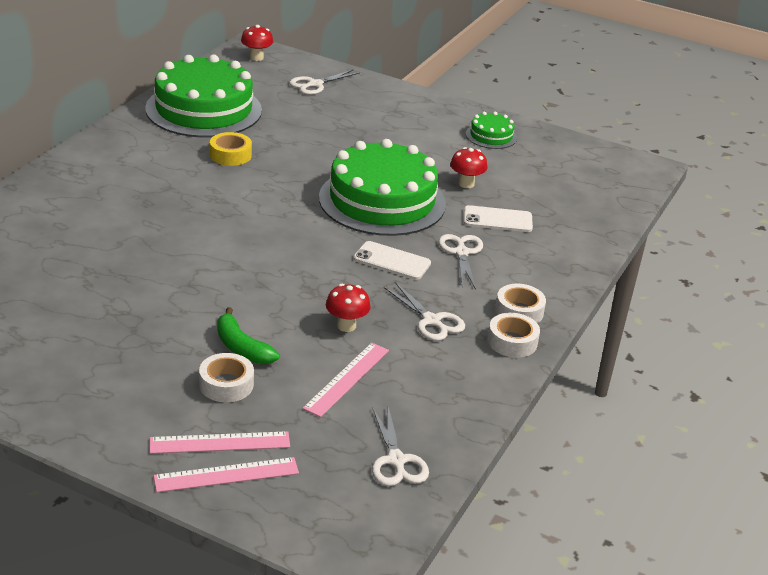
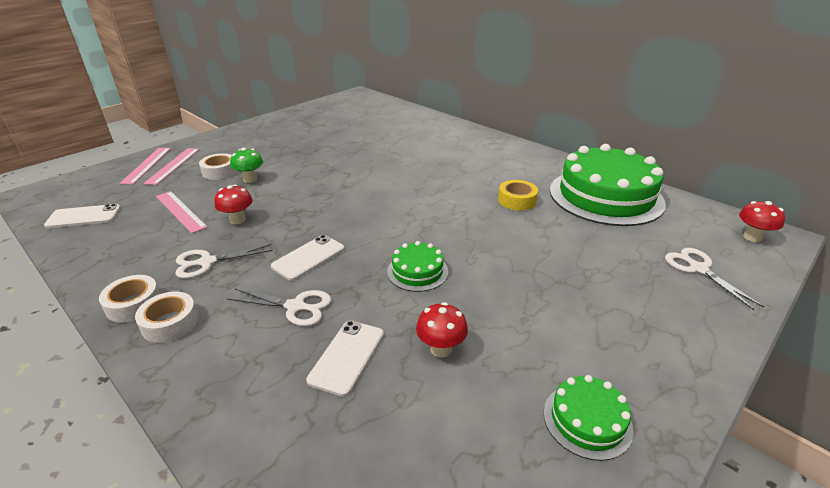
camera: 110 degrees right, 0 degrees up
(241, 348) = (250, 179): green banana -> green mushroom
(382, 201) = (417, 271): green cake -> green cake, size x0.45
(396, 461) = (84, 216): white scissors -> white phone

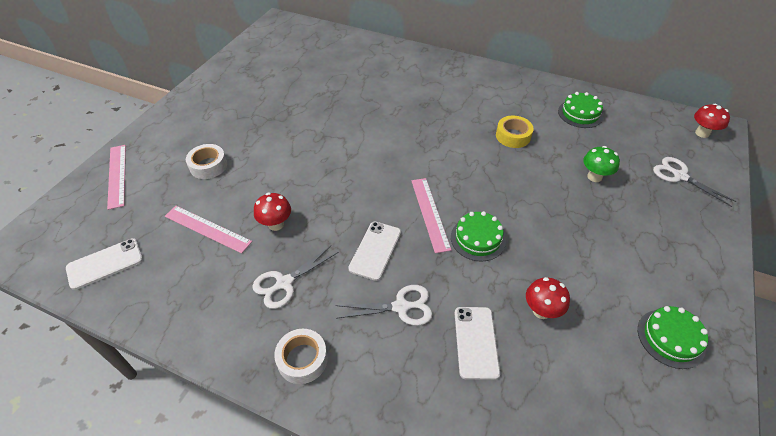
camera: 20 degrees left, 15 degrees up
(134, 304) = (251, 351): white tape -> none
(173, 165) = (149, 169): pink ruler -> pink ruler (430, 213)
(250, 179) = (249, 169): green mushroom -> green mushroom (594, 177)
(605, 196) = (580, 114): green cake -> green cake, size x0.45

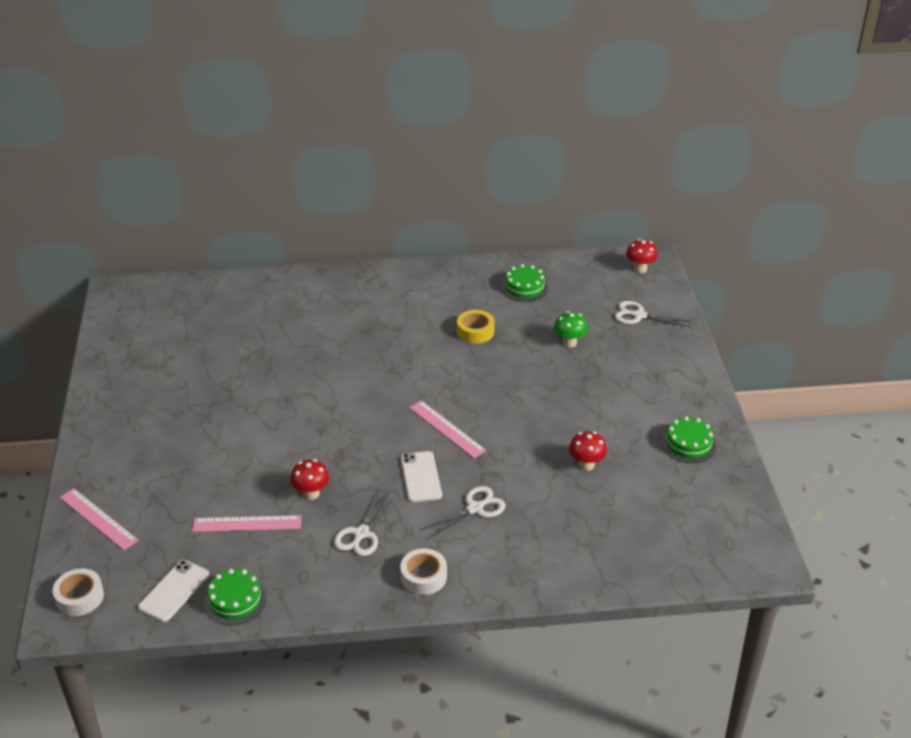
camera: 30 degrees left, 10 degrees down
(208, 166) = (191, 472): white tape -> white tape (80, 597)
(476, 342) = (550, 507): white phone -> none
(478, 239) = (502, 432): green cake -> green cake (235, 600)

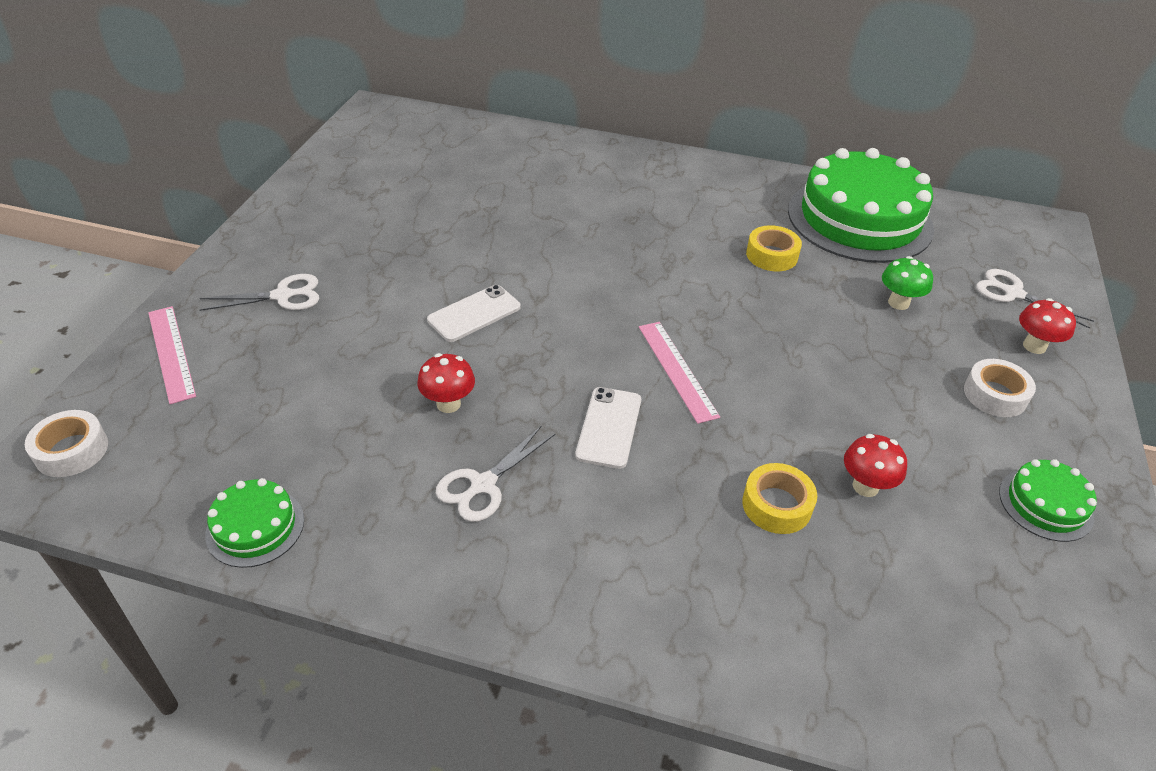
camera: 20 degrees right, 5 degrees up
(174, 591) = (188, 483): white phone -> white phone (474, 313)
(247, 524) = (342, 419): pink ruler -> none
(423, 577) = (538, 587): white tape -> white tape (995, 395)
(475, 508) = (666, 500): white scissors -> white scissors (283, 296)
(524, 287) = (859, 219): green cake -> green cake, size x2.24
(540, 491) = (776, 505): none -> yellow tape
(640, 269) = (1031, 235): red mushroom -> red mushroom (1034, 346)

